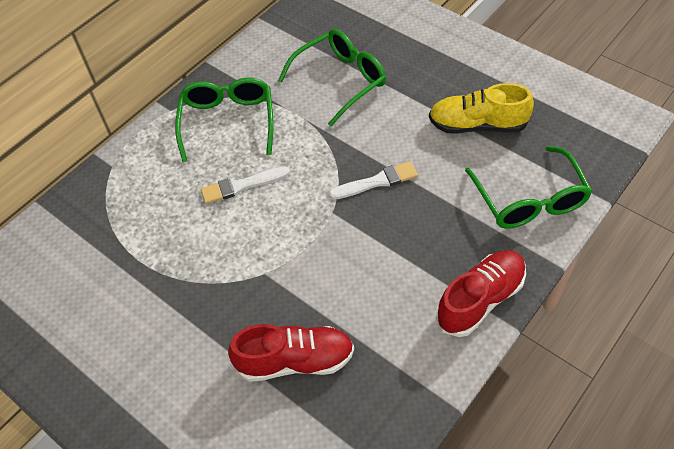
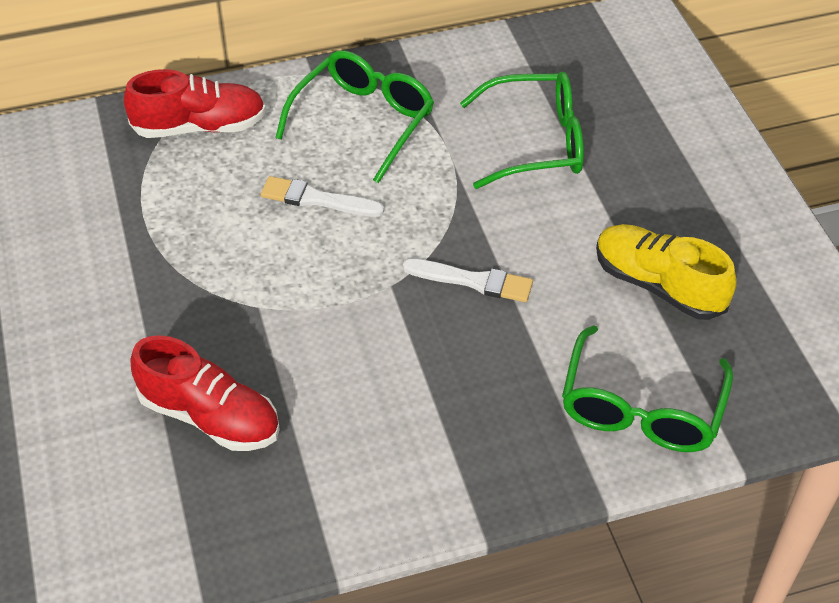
camera: 30 degrees right, 5 degrees down
(480, 299) = (472, 482): red shoe -> red shoe (200, 127)

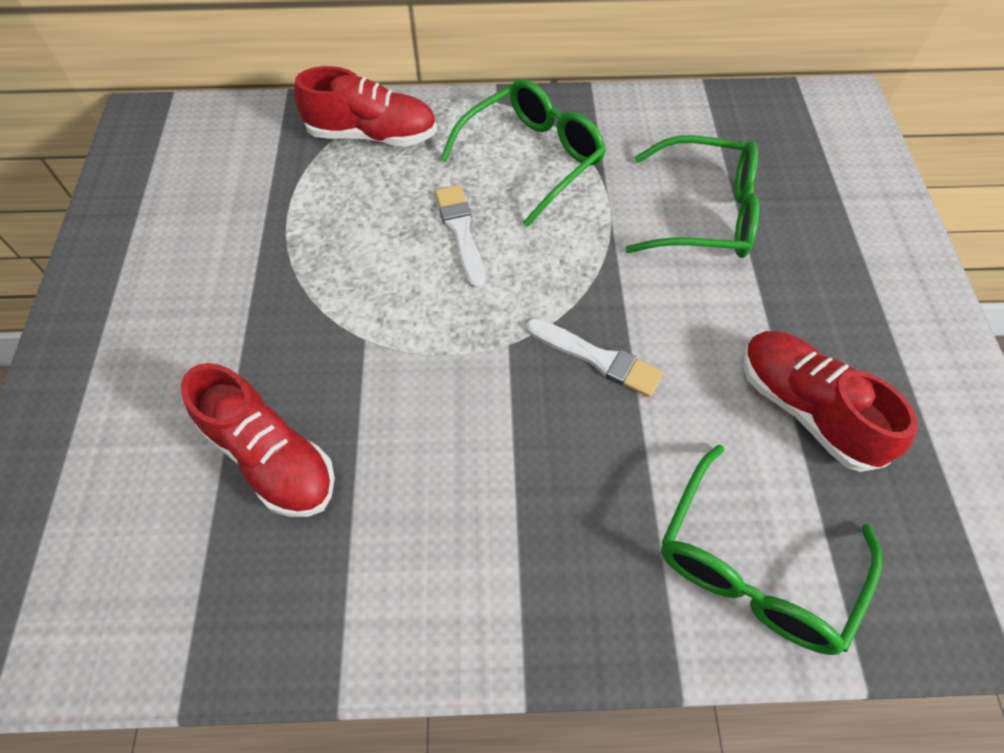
camera: 15 degrees right, 10 degrees up
(316, 199) = (461, 232): white brush -> white brush turned 45 degrees clockwise
(658, 285) = (805, 408): yellow shoe -> red shoe

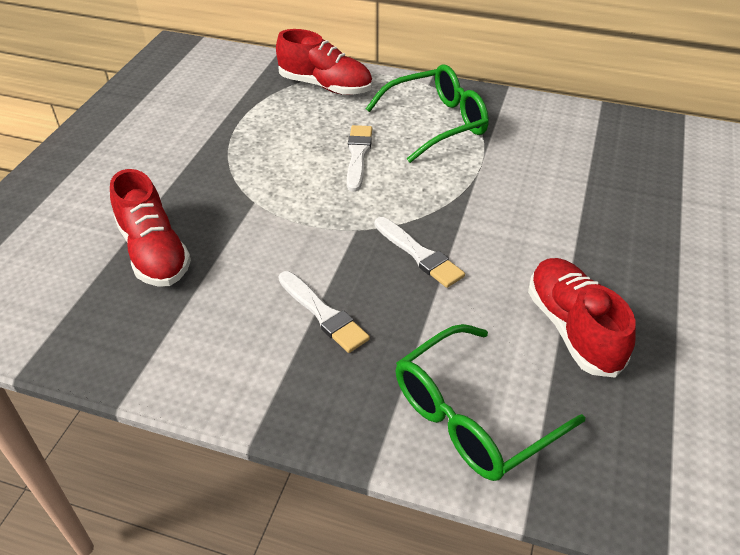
camera: 20 degrees right, 15 degrees down
(526, 481) = (323, 314): none -> white brush
(704, 214) = (556, 185): green glasses -> none

